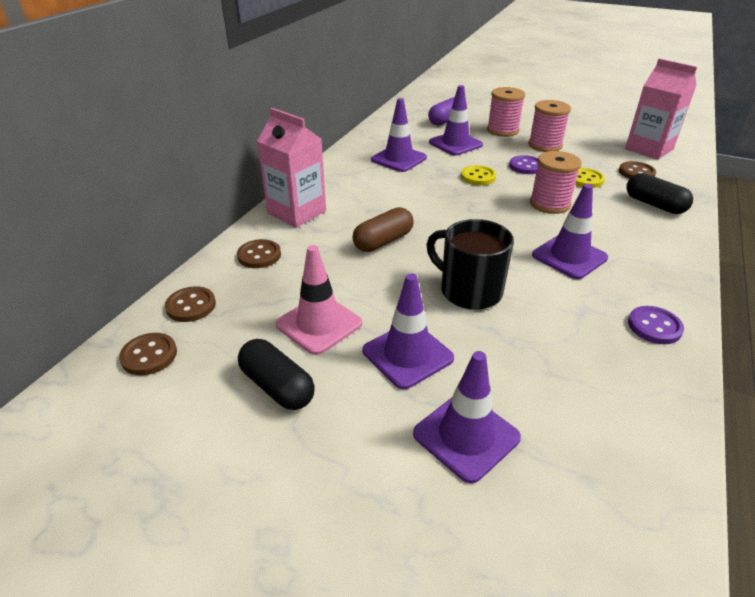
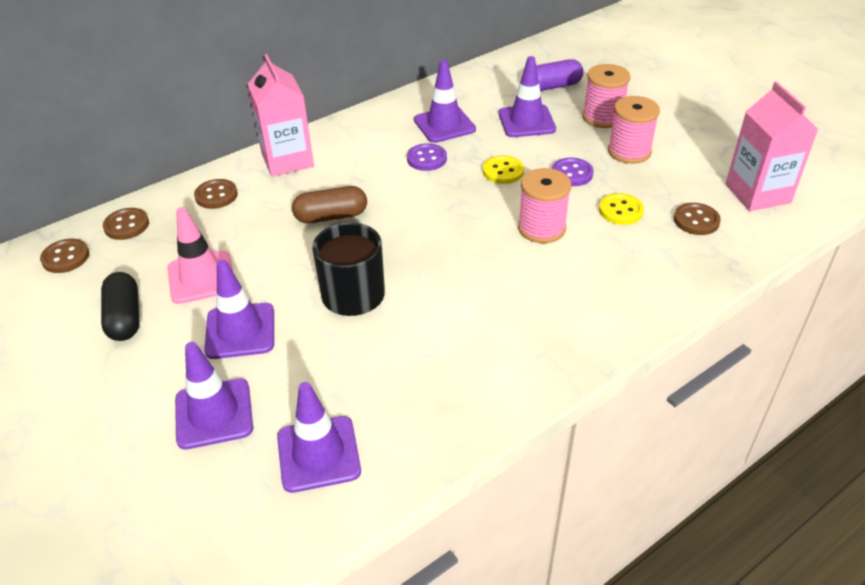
camera: 30 degrees right, 5 degrees up
(569, 257) = (488, 294): purple traffic cone -> purple traffic cone (318, 454)
(654, 204) = (662, 267): black capsule -> none
(654, 326) = (481, 394): purple button -> purple button (426, 159)

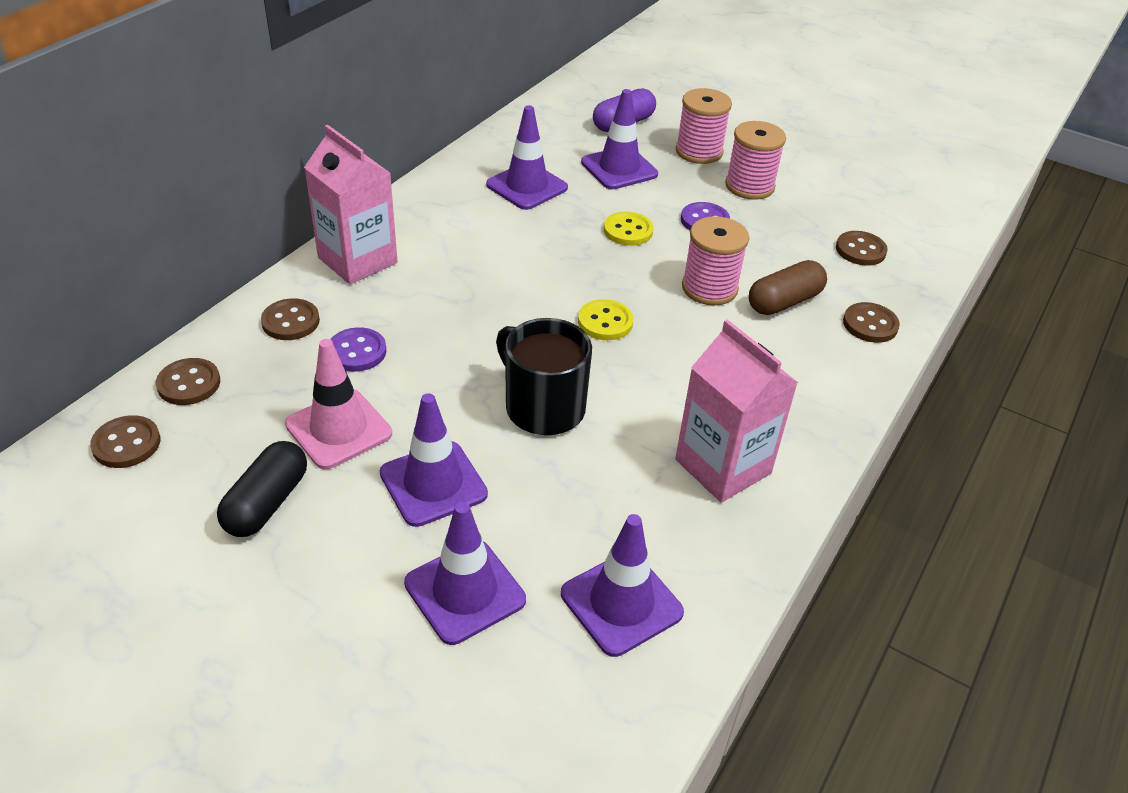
camera: 25 degrees left, 0 degrees up
(125, 317) = (267, 503): black capsule -> black capsule turned 60 degrees clockwise
(331, 216) = (458, 320): brown capsule -> brown capsule (784, 302)
(426, 159) = (531, 230): purple button -> purple button (357, 351)
(620, 211) = (780, 253): yellow button -> yellow button (605, 322)
(664, 284) = (870, 324): none -> brown button
(757, 193) = (901, 211): pink carton -> pink carton (723, 466)

